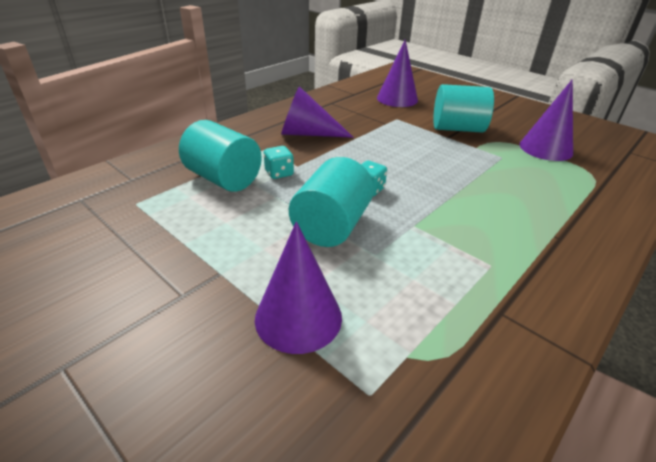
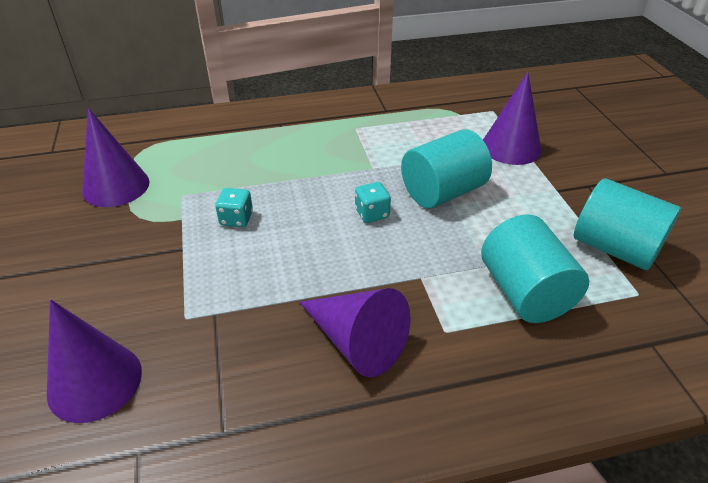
camera: 145 degrees left, 5 degrees up
(279, 173) = (451, 274): turquoise dice -> turquoise dice (236, 219)
(457, 129) = (143, 257): turquoise cylinder -> turquoise cylinder (615, 248)

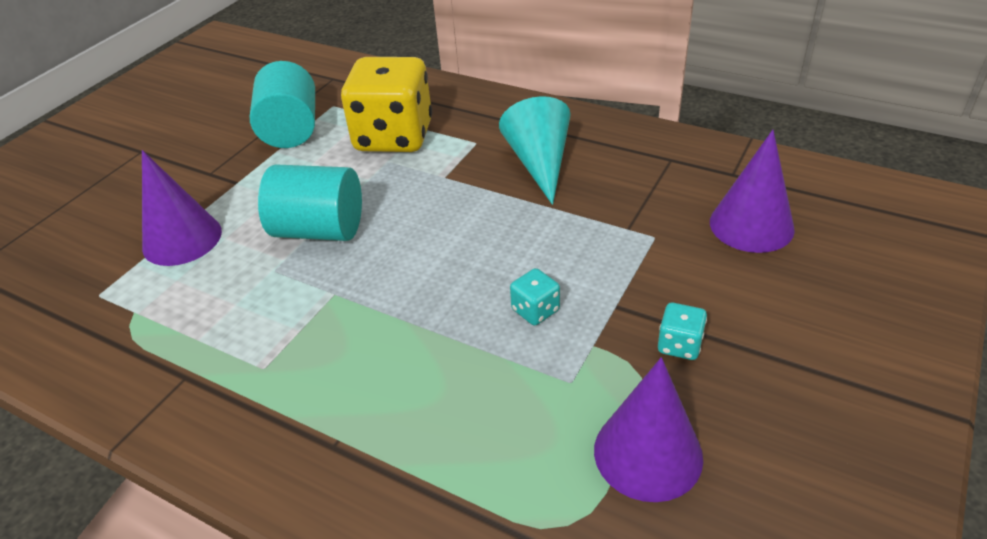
camera: 135 degrees left, 0 degrees up
(356, 342) = (540, 163): purple cone -> turquoise cone
(372, 213) = (406, 244): turquoise dice -> turquoise dice (679, 345)
(525, 292) = (394, 136): turquoise cylinder -> yellow dice

